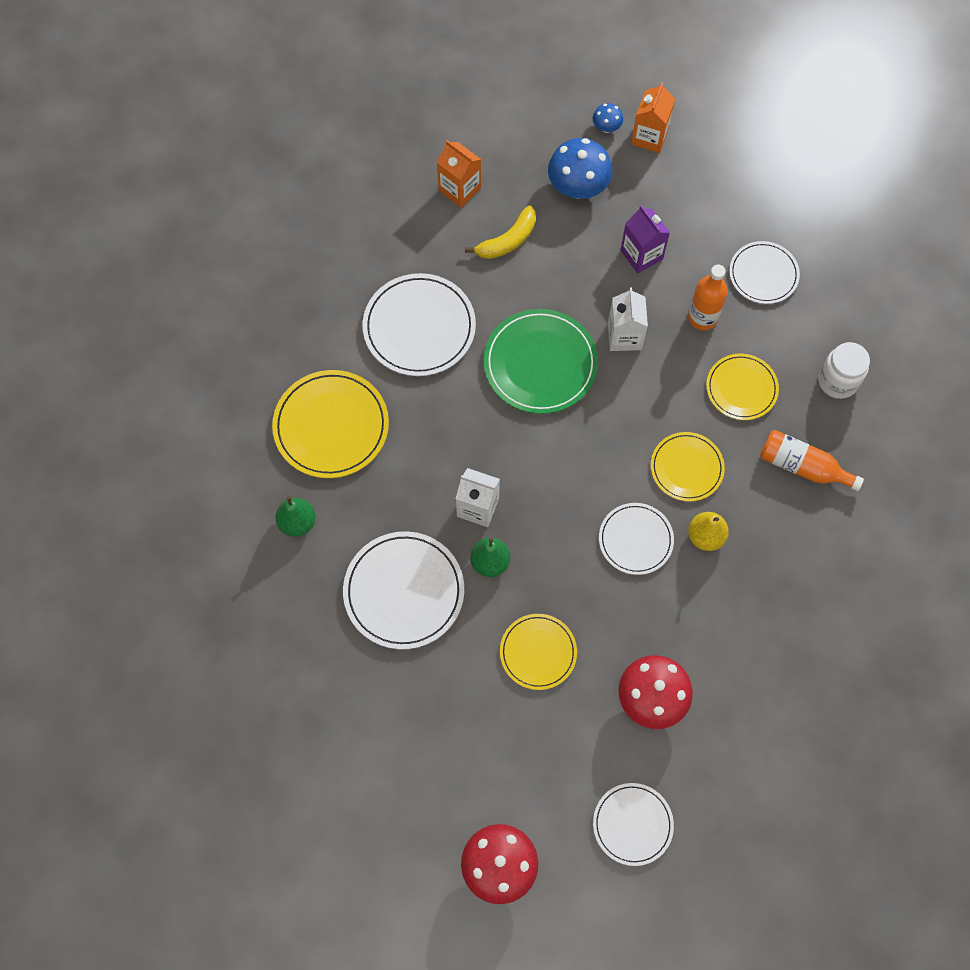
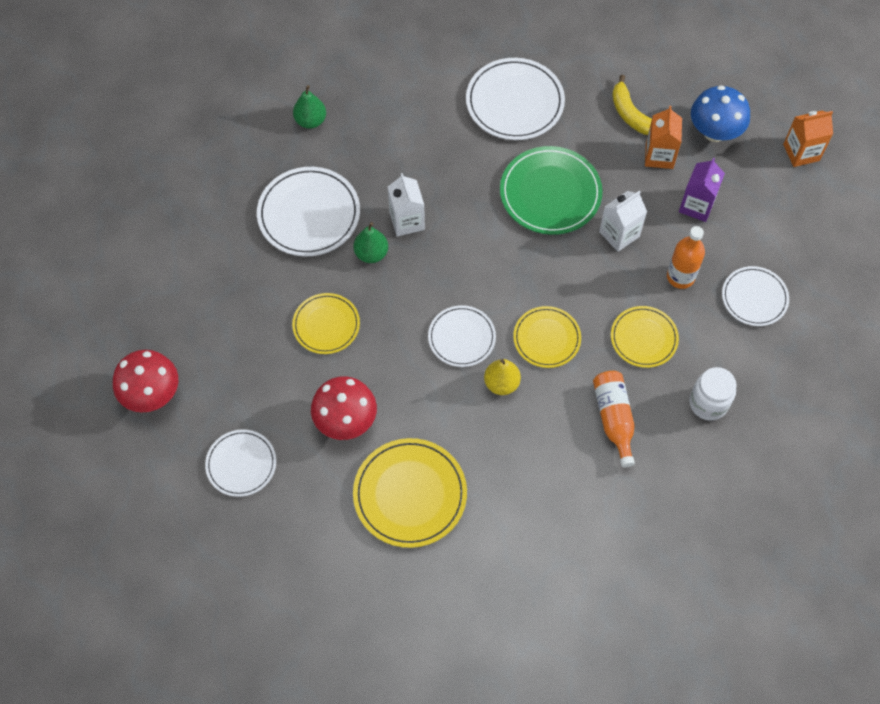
camera: 55 degrees right, 5 degrees down
(331, 426) = (396, 96): yellow plate -> yellow plate (410, 494)
(459, 189) = (645, 60): orange carton -> orange carton (659, 156)
(507, 241) = (630, 114): yellow banana -> yellow banana turned 45 degrees clockwise
(606, 127) = (782, 120): blue mushroom -> none

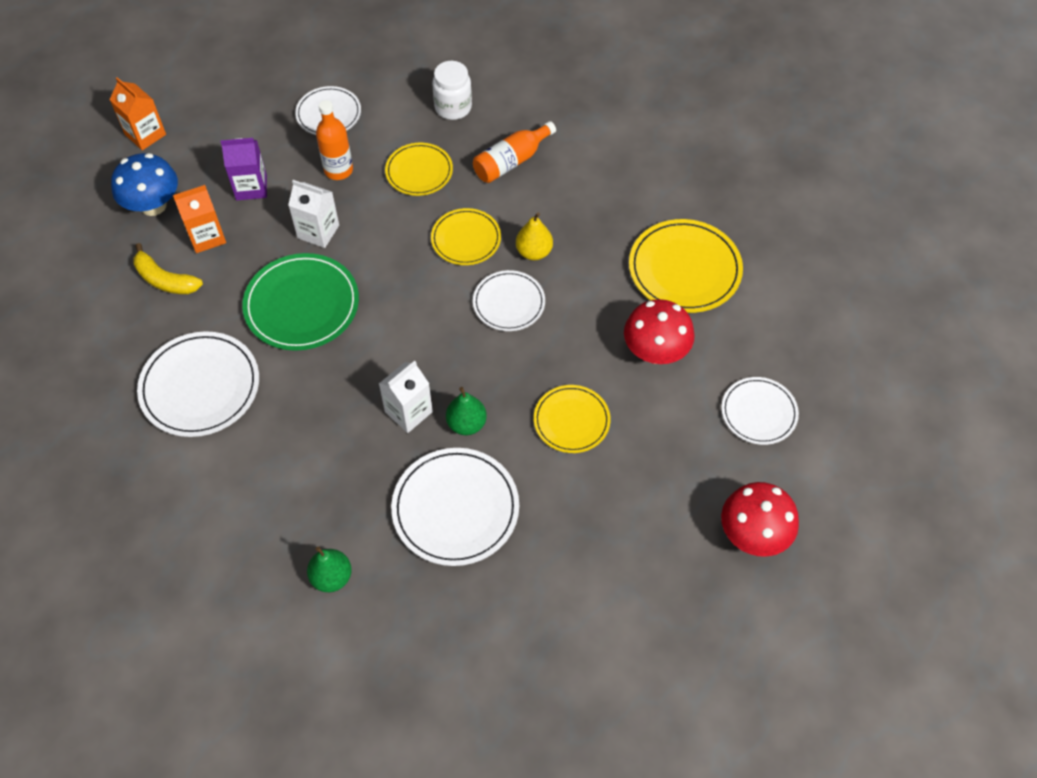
camera: 120 degrees left, 5 degrees down
(630, 114) = (165, 280): yellow banana -> yellow banana turned 90 degrees clockwise

